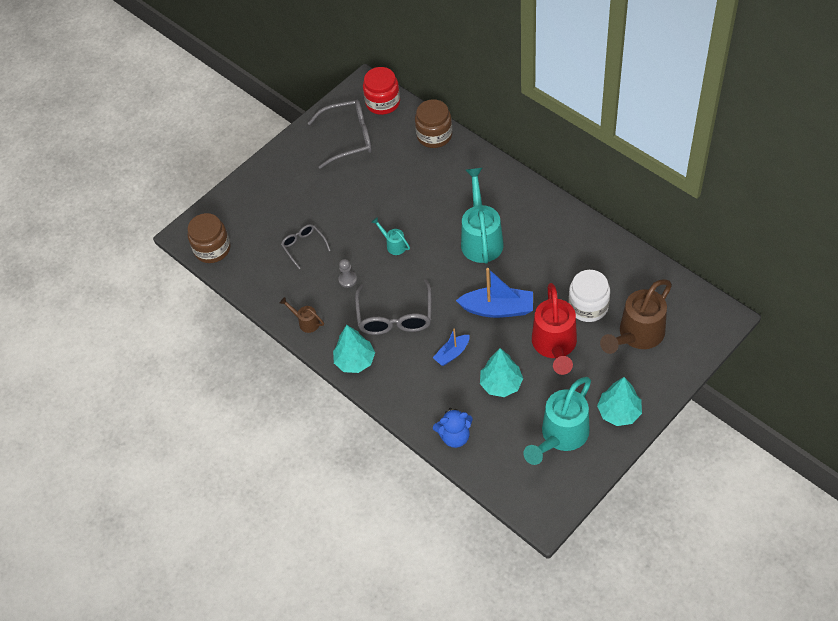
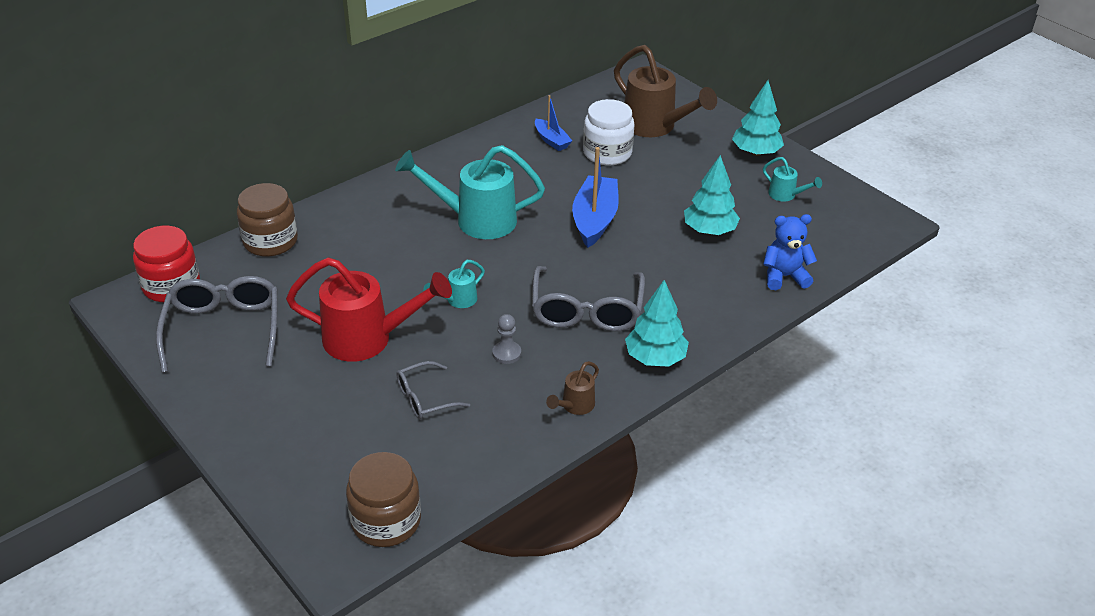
camera: 90 degrees left, 15 degrees down
(395, 317) = (586, 311): grey glasses -> grey glasses turned 90 degrees clockwise
(452, 353) = (657, 265): blue boat -> blue boat (551, 140)
(455, 436) = (784, 276): blue teddy bear -> blue teddy bear turned 90 degrees counterclockwise
(555, 346) = (659, 183): red watering can -> red watering can (368, 339)
(561, 436) = (786, 195): turquoise watering can -> turquoise watering can, size x0.47

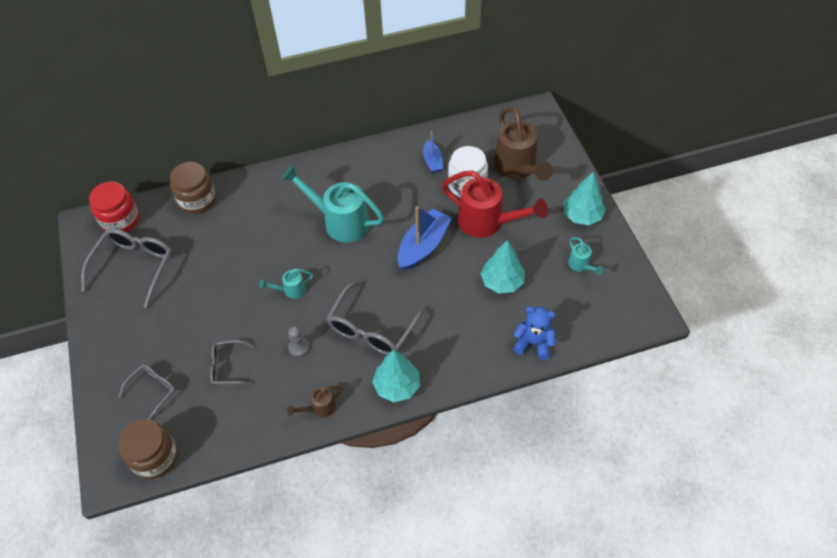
camera: 25 degrees right, 15 degrees up
(336, 450) = (153, 390): none -> grey glasses
(368, 339) = (217, 304): red watering can -> red watering can (487, 222)

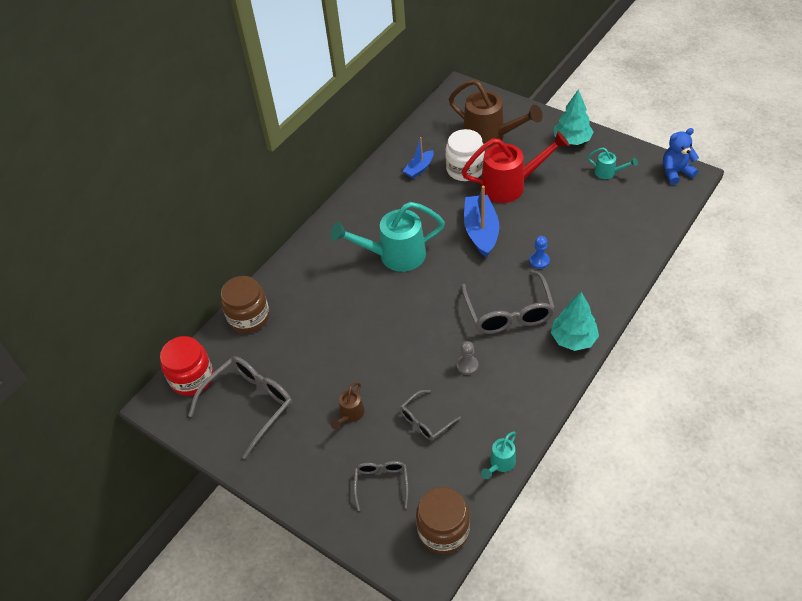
camera: 35 degrees left, 5 degrees down
(134, 266) = (250, 404): grey glasses -> grey glasses turned 60 degrees clockwise
(291, 290) = (412, 330): turquoise watering can -> turquoise watering can (500, 464)
(320, 408) = (534, 396): brown watering can -> brown watering can (350, 415)
(432, 161) = (419, 169): blue boat -> blue boat turned 90 degrees clockwise
(441, 302) = (539, 261): none -> blue pawn
(502, 282) = (567, 218): turquoise tree -> none
(533, 343) = (635, 244): blue teddy bear -> blue teddy bear (675, 172)

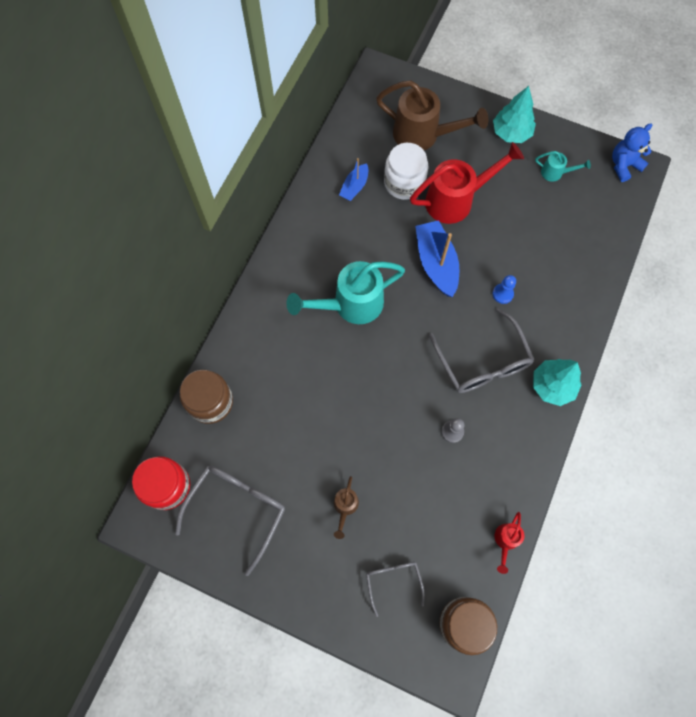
camera: 15 degrees left, 20 degrees up
(425, 421) = (422, 503): grey glasses -> none
(500, 464) = (505, 541): turquoise watering can -> red watering can

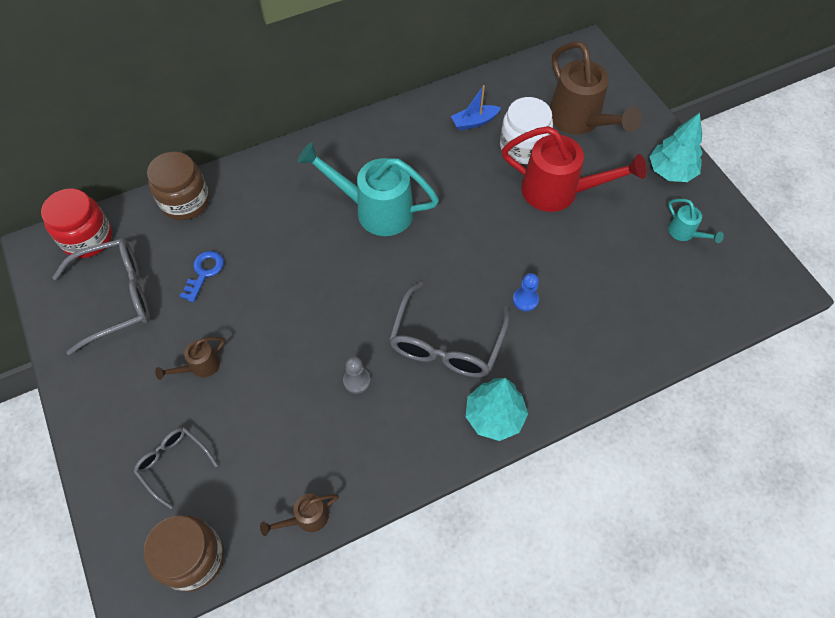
camera: 40 degrees right, 10 degrees down
(279, 442) = (204, 272): none -> blue key
(393, 581) = (173, 463): grey glasses -> grey glasses turned 75 degrees counterclockwise
(436, 263) = (486, 230): blue boat -> none
(505, 541) = (306, 518): red watering can -> brown watering can
(623, 165) = (769, 274): blue teddy bear -> none

